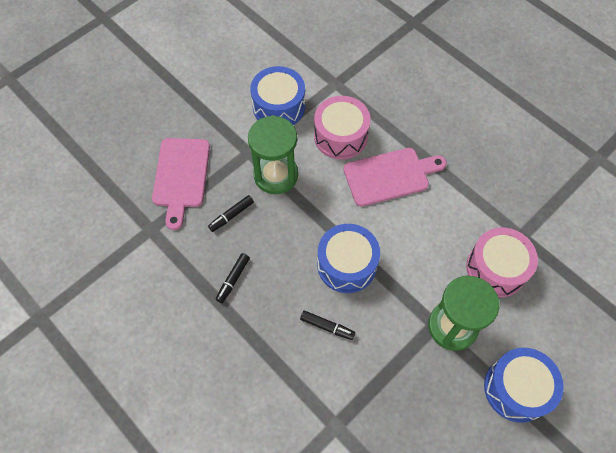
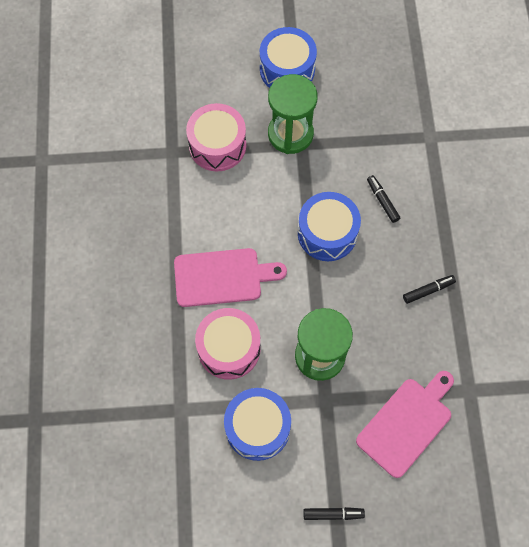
camera: 140 degrees left, 5 degrees up
(231, 215) = (388, 348): black marker -> black marker (333, 514)
(390, 176) = (222, 277): pink cutting board -> pink cutting board turned 150 degrees clockwise

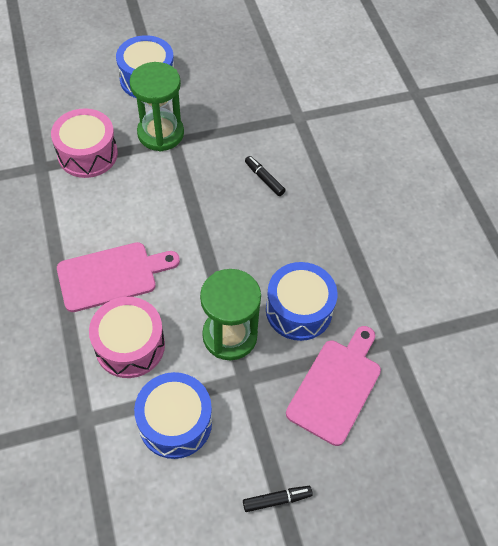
camera: 15 degrees left, 10 degrees down
(327, 233) = (214, 216): blue drum -> blue drum (299, 310)
(428, 290) = (328, 253): black marker -> none

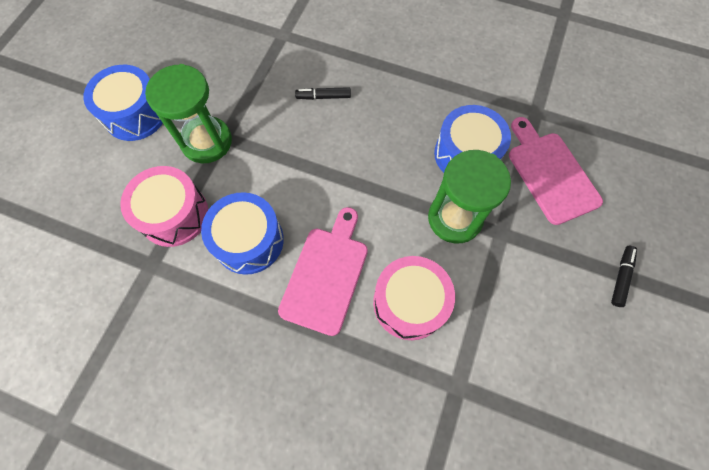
camera: 50 degrees left, 10 degrees up
(175, 422) = (508, 311): blue drum -> blue drum (249, 241)

